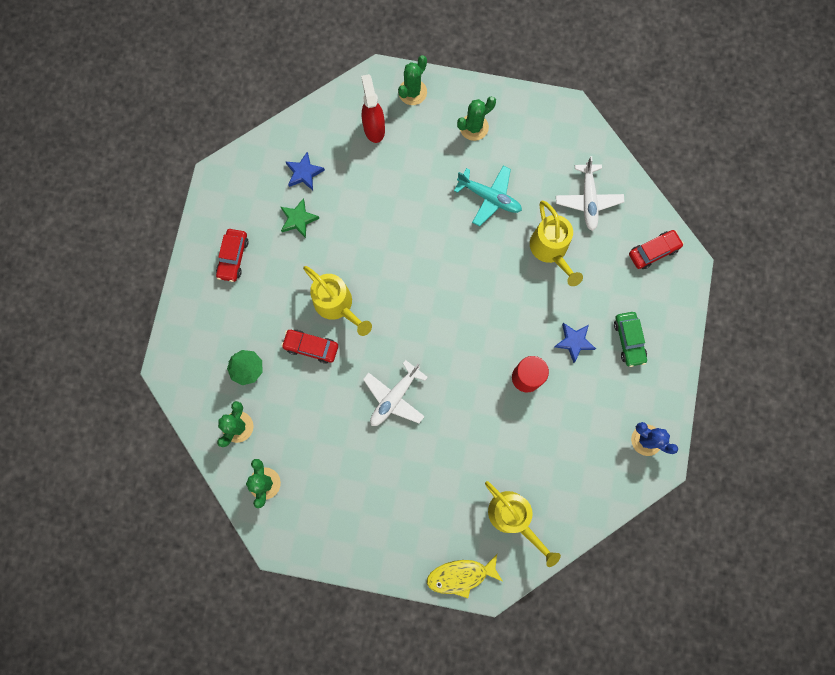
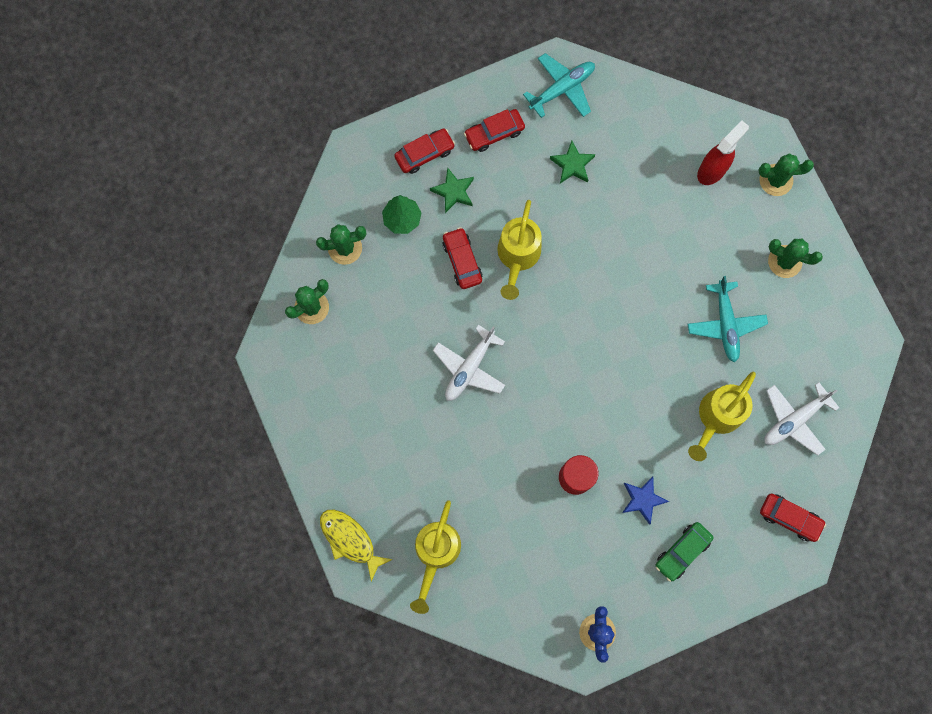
camera: 55 degrees right, 0 degrees up
(210, 318) = (424, 154): none -> red car
(237, 187) = (562, 88): none -> turquoise plane
(255, 317) = (453, 192): none -> green star
(304, 173) = (620, 138): blue star -> none
(394, 397) = (469, 368): white plane -> white plane turned 60 degrees counterclockwise

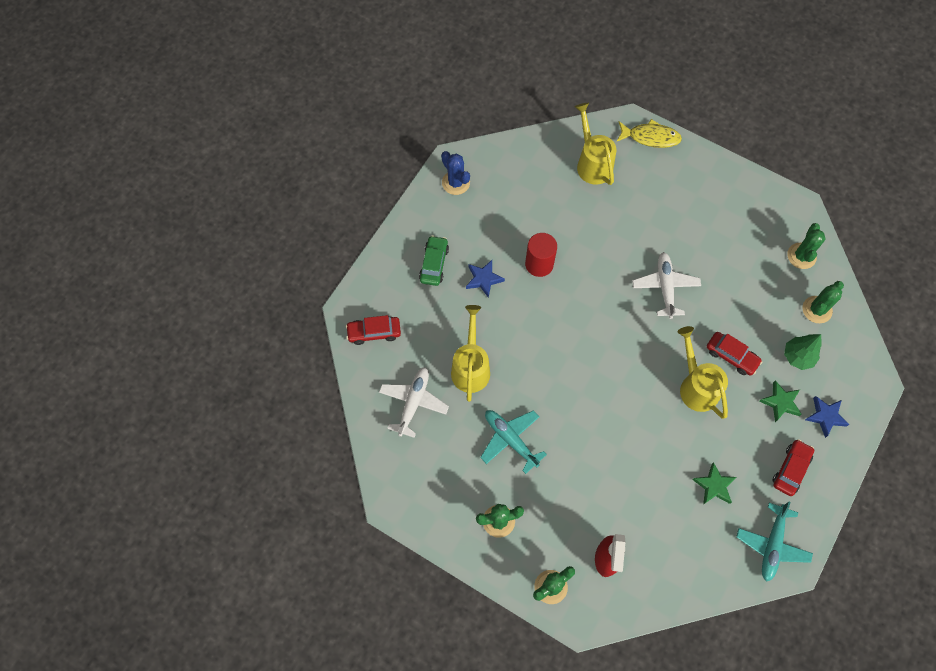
camera: 145 degrees right, 10 degrees down
(424, 154) = (825, 416): red car -> blue star

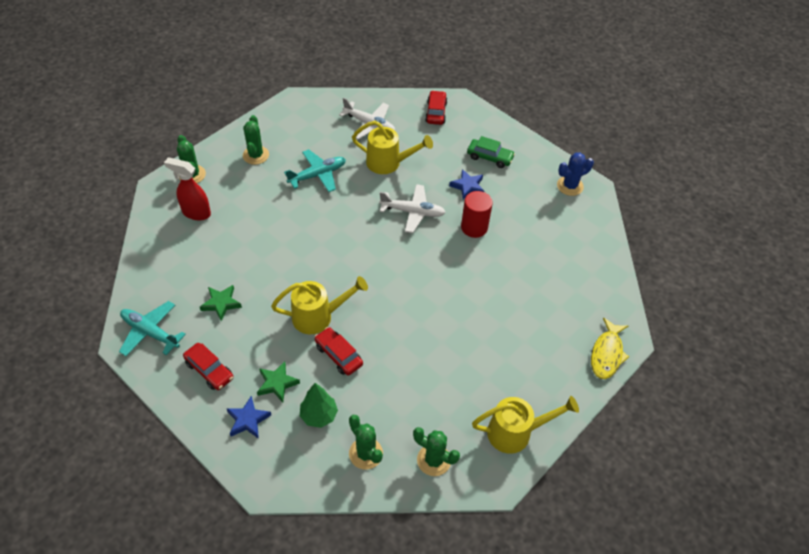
camera: 100 degrees right, 15 degrees down
(592, 163) = (580, 294): yellow watering can -> yellow watering can (516, 432)
(665, 287) = (427, 319): white plane -> white plane (413, 212)
(731, 356) = (338, 355): red car -> red car turned 90 degrees clockwise

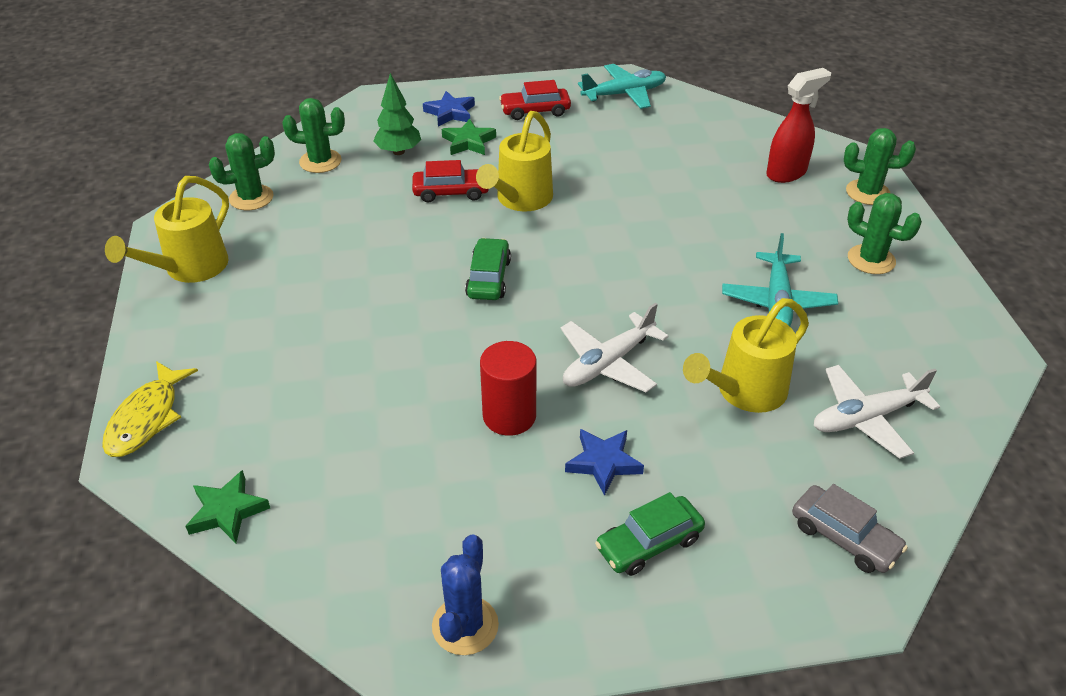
camera: 130 degrees right, 10 degrees down
(221, 303) = (616, 144): green star -> green star (227, 511)
(397, 288) = (489, 278): none -> green car
(436, 112) = (844, 537): red car -> grey car
(607, 354) = (147, 418): yellow fish -> yellow fish turned 135 degrees counterclockwise

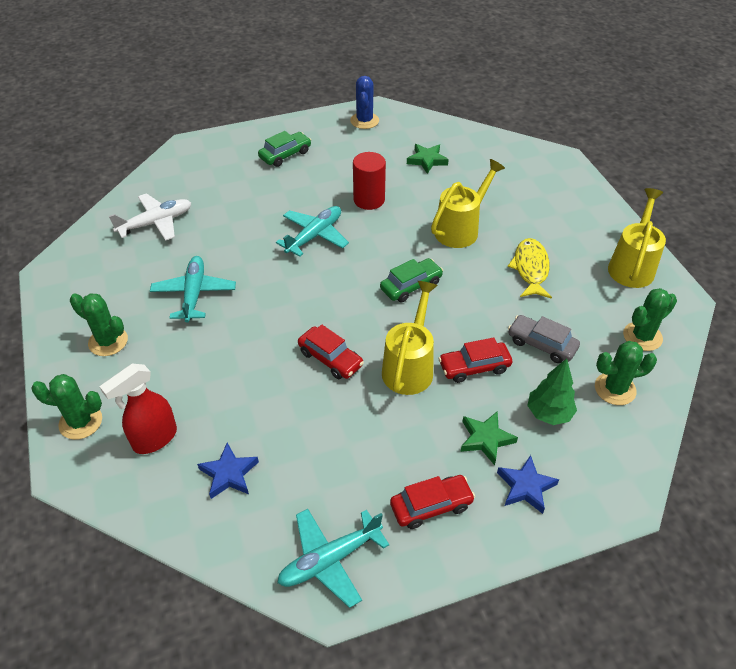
camera: 170 degrees right, 5 degrees up
(147, 418) = (571, 176): yellow fish -> yellow fish (530, 269)
(227, 511) = (495, 144): green star -> green star (427, 160)
(489, 278) = (411, 286): green car -> green car turned 120 degrees counterclockwise
(603, 463) = (311, 184): blue star -> blue star (229, 474)
(605, 215) = (330, 359): none -> red car
(608, 363) = (314, 235): white plane -> turquoise plane
(744, 392) = (228, 228): yellow watering can -> yellow watering can (461, 229)
(844, 537) = (187, 167): grey car -> grey car (541, 344)

